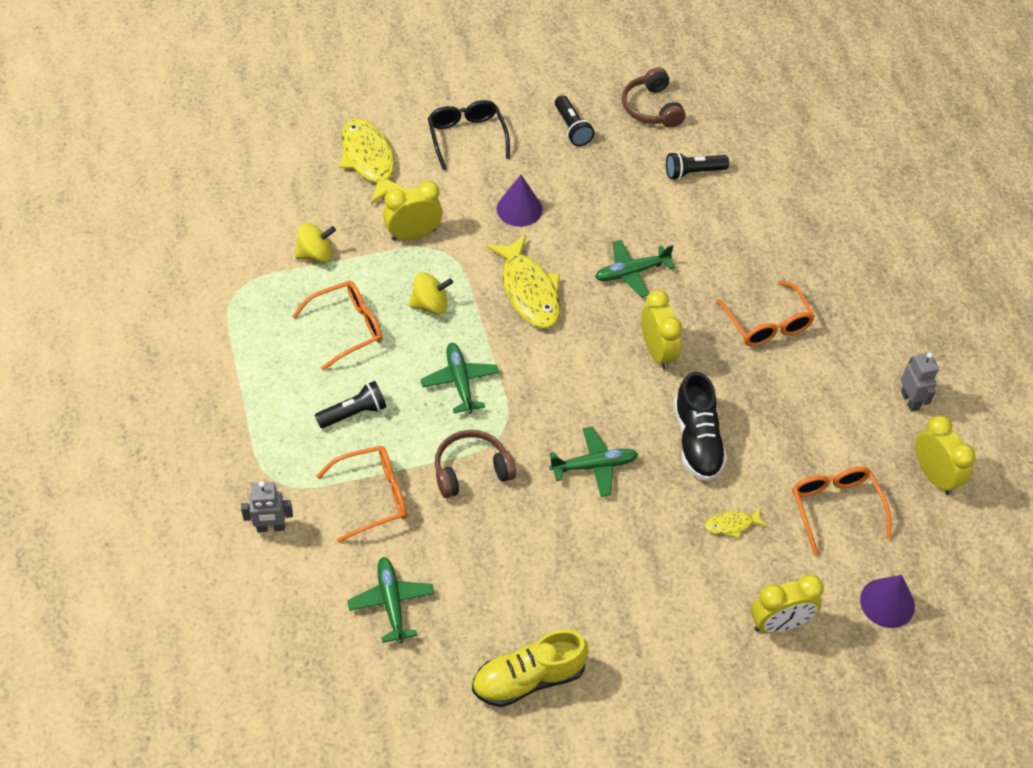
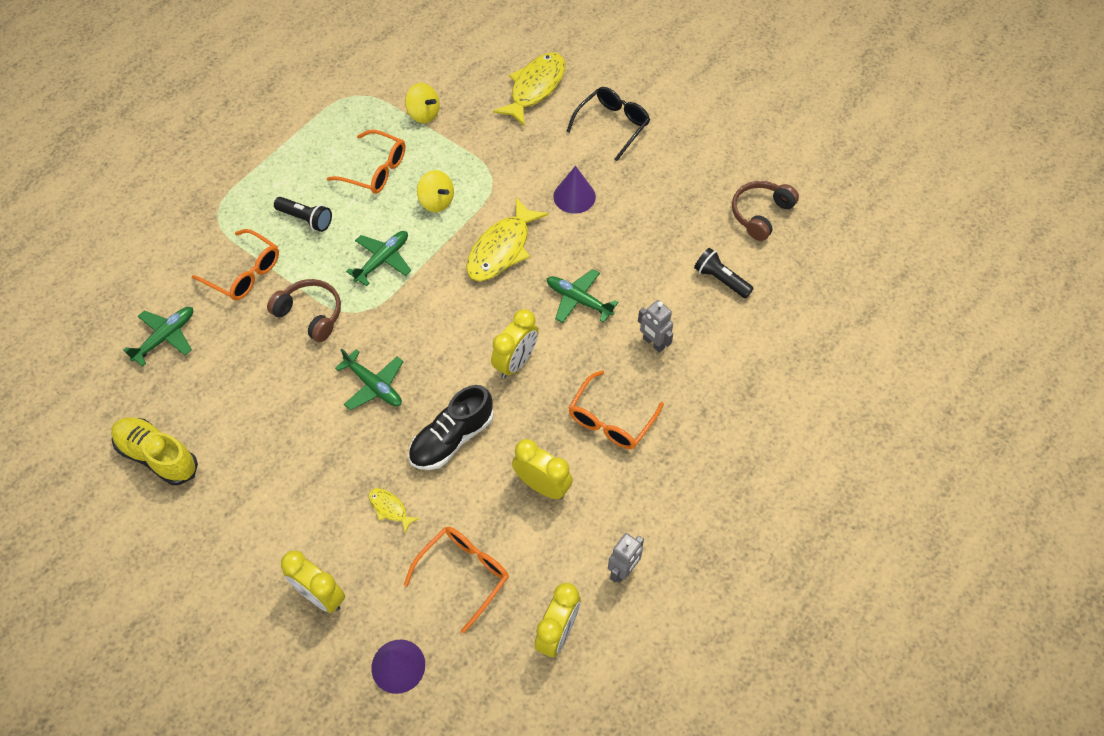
camera: 55 degrees right, 5 degrees up
(271, 527) = (178, 235): grey robot -> grey robot (653, 343)
(413, 234) = (491, 153): yellow clock -> yellow clock (542, 485)
(572, 128) = (686, 179): black flashlight -> none

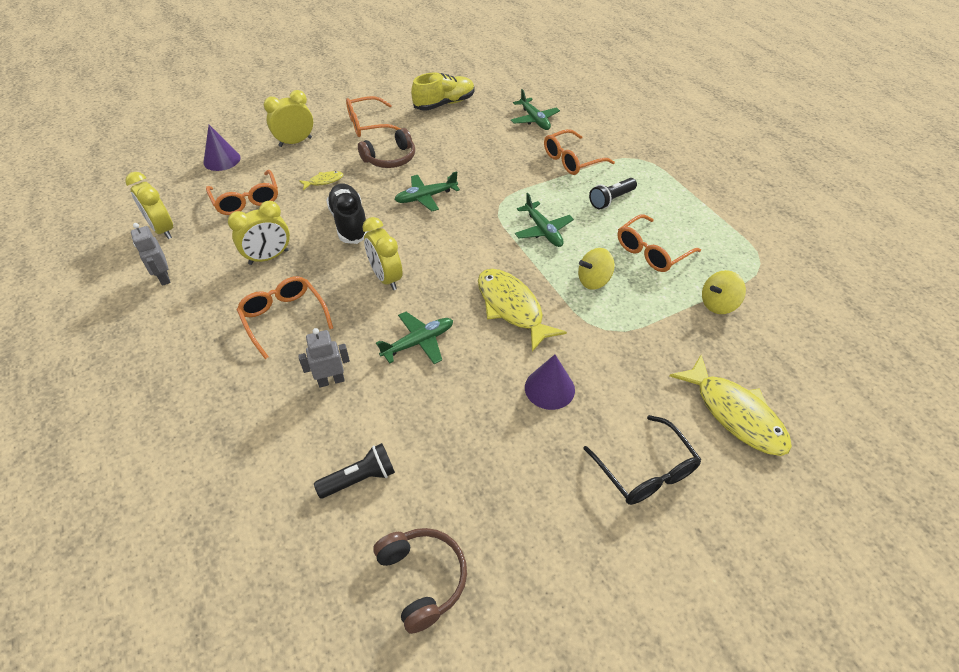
camera: 115 degrees right, 10 degrees down
(244, 526) = (368, 125): none -> orange glasses
(310, 314) = (512, 182): brown headphones -> brown headphones (390, 158)

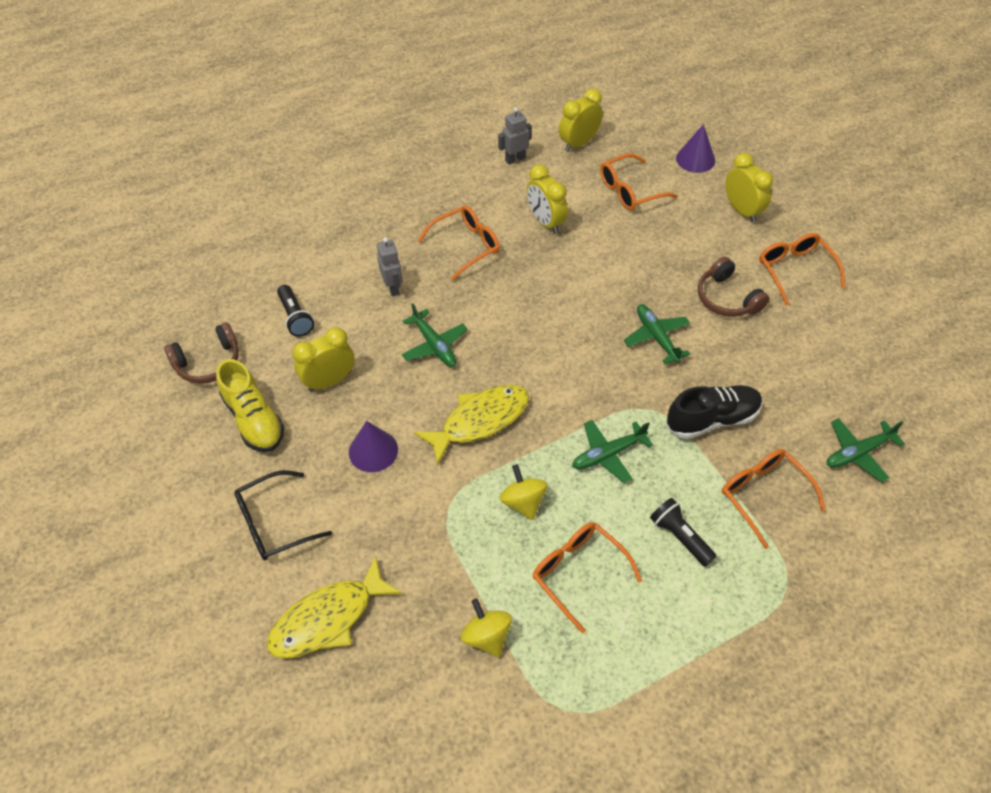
camera: 90 degrees right, 5 degrees up
(324, 181) = (672, 245): yellow fish -> none
(349, 223) = (603, 275): black shoe -> black shoe (712, 419)
(386, 278) = (520, 313): yellow clock -> yellow clock (329, 381)
(444, 104) = (868, 345): yellow shoe -> yellow shoe (254, 419)

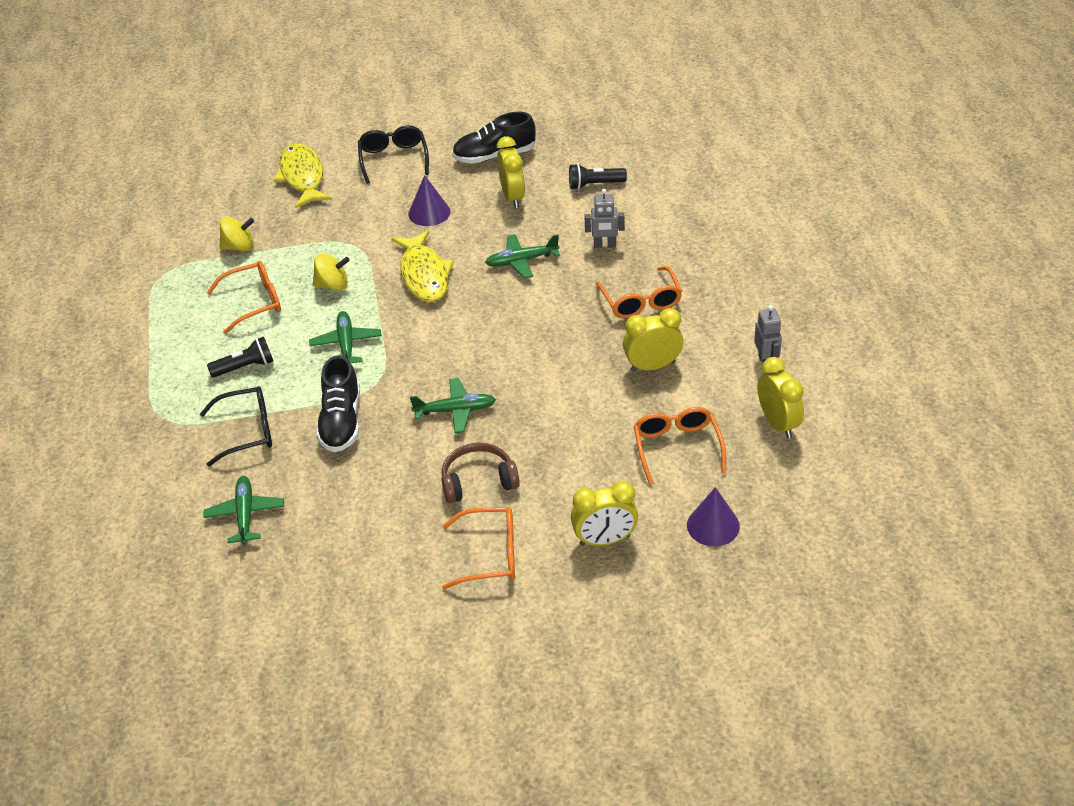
camera: 110 degrees right, 10 degrees down
(208, 362) = (566, 136): brown headphones -> none
(254, 419) = (494, 155): yellow shoe -> black shoe
(763, 495) = (247, 431): orange glasses -> black glasses

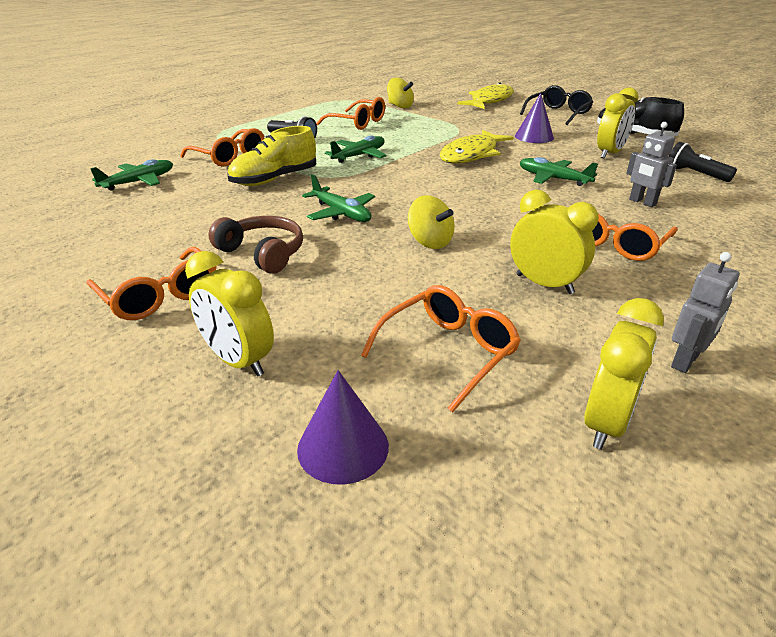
camera: 50 degrees right, 10 degrees down
(247, 431) = (230, 157): black glasses -> orange glasses
(332, 285) = (410, 135): yellow spinning top -> yellow spinning top (430, 242)
(341, 422) = (274, 179): black shoe -> yellow shoe

